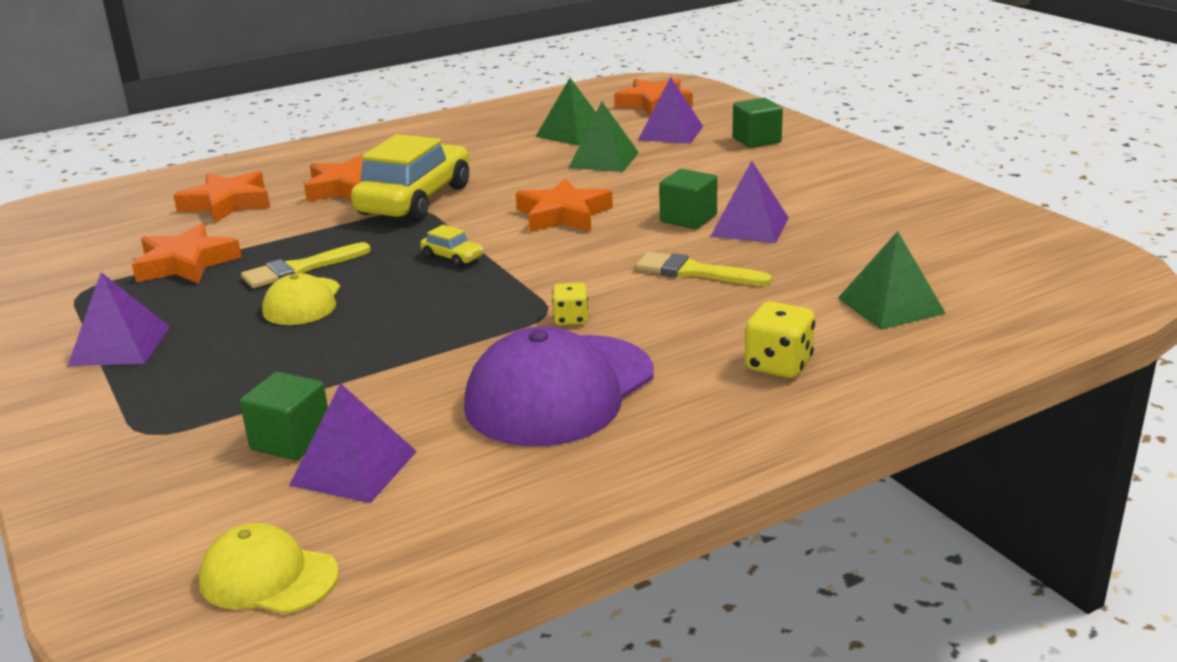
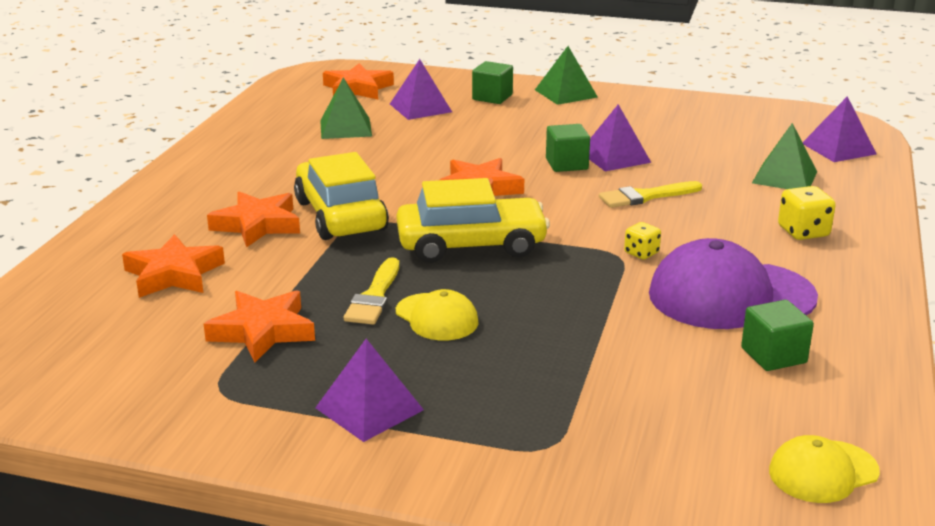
camera: 45 degrees left, 0 degrees up
(291, 440) = (652, 400): green cube -> green cube (773, 355)
(354, 468) = (725, 394): purple pyramid -> purple pyramid (838, 148)
(452, 257) = (471, 245): yellow car -> yellow car, size x2.46
(560, 390) = (731, 296): purple cap -> purple cap turned 90 degrees clockwise
(603, 160) = (417, 141): green pyramid -> green pyramid (566, 93)

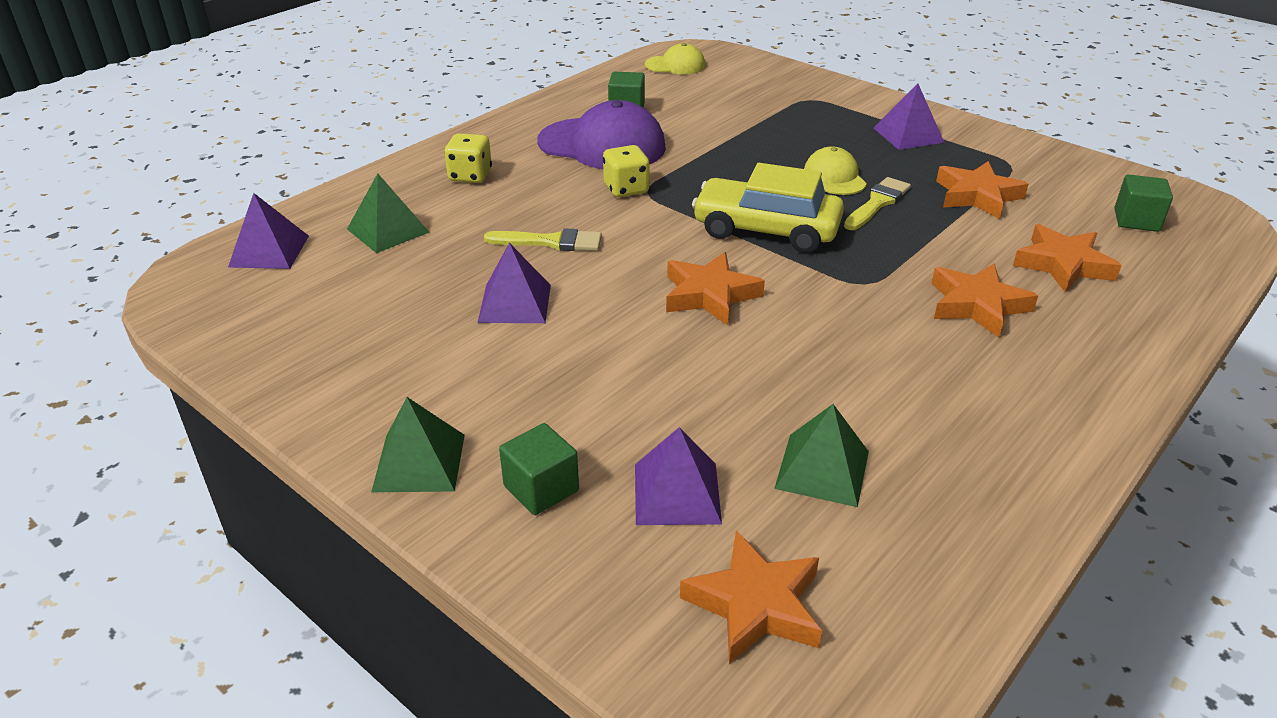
camera: 155 degrees left, 10 degrees up
(340, 216) = (881, 296): yellow car -> none
(566, 164) = (580, 306): green cube -> green cube (1136, 220)
(641, 253) = (626, 189): yellow dice -> yellow dice, size x1.55

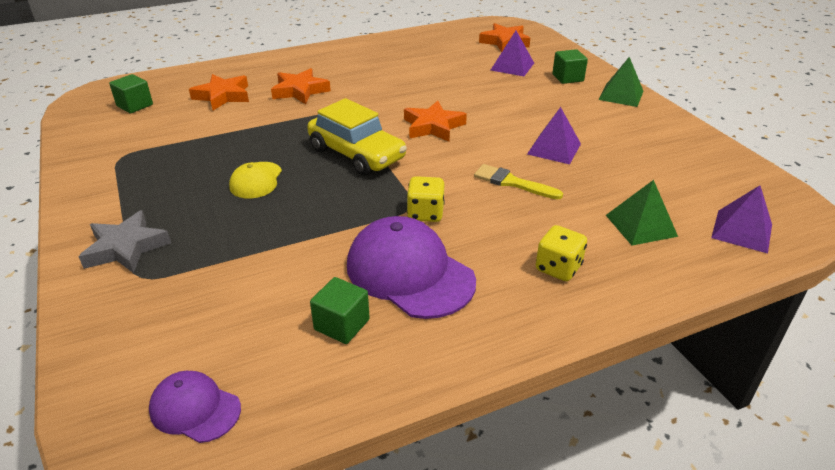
camera: 155 degrees left, 0 degrees up
(675, 65) = (195, 409): yellow cap -> purple cap
(822, 469) = (448, 61): green pyramid -> none
(853, 109) = (126, 248): none -> grey star
(877, 203) = (259, 153): yellow brush -> none
(908, 135) = (136, 203): purple pyramid -> none
(977, 196) = (189, 141): orange star -> none

